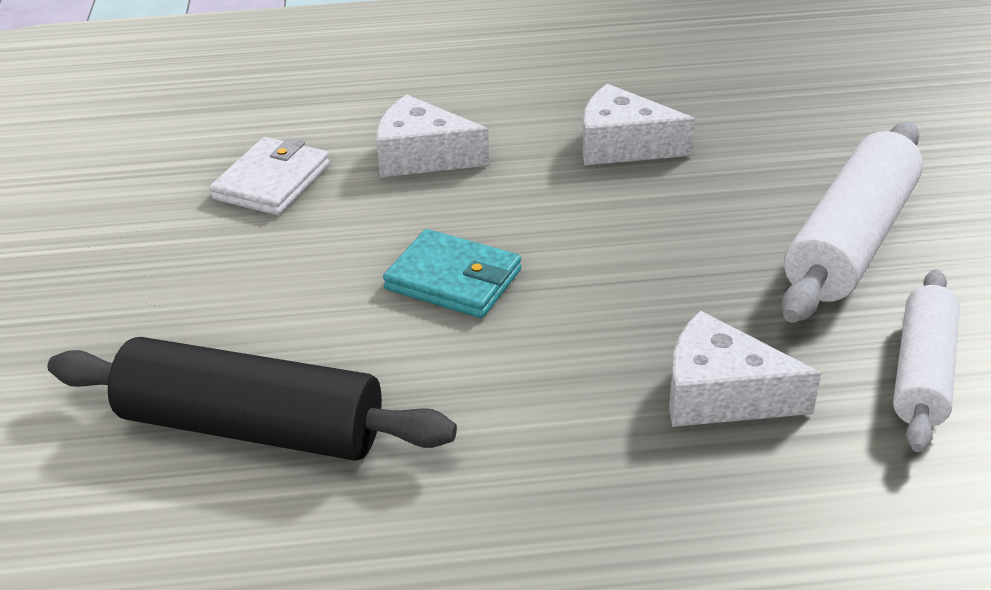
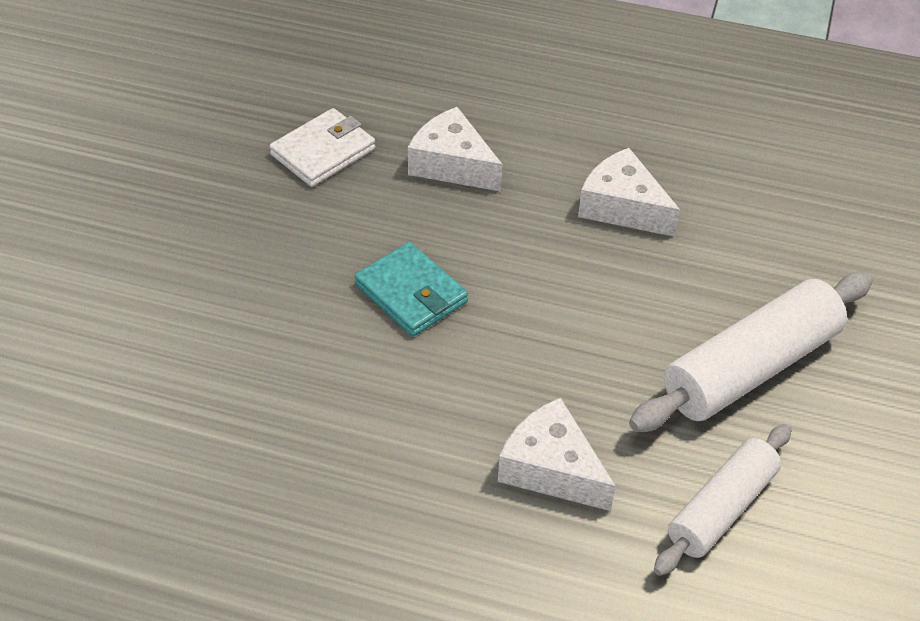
camera: 20 degrees right, 10 degrees up
(252, 427) = (203, 370): black rolling pin -> none

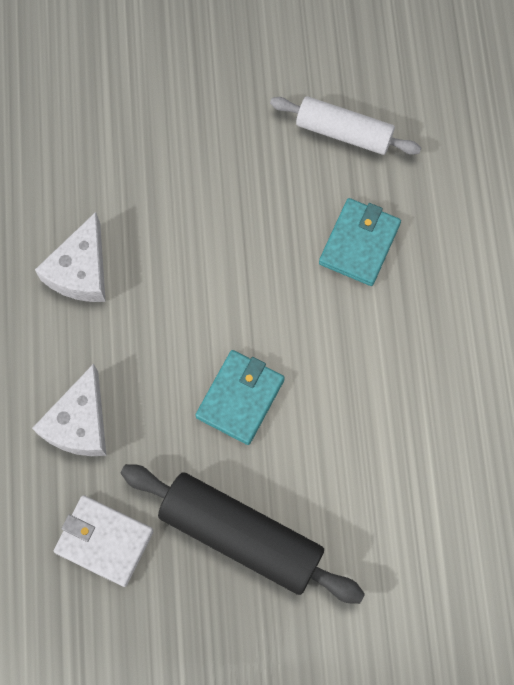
camera: 110 degrees left, 25 degrees up
(263, 250) = (241, 536): none -> black rolling pin
(551, 469) = (359, 244): white cheese -> turquoise wallet
(750, 368) = (215, 140): white rolling pin -> none

